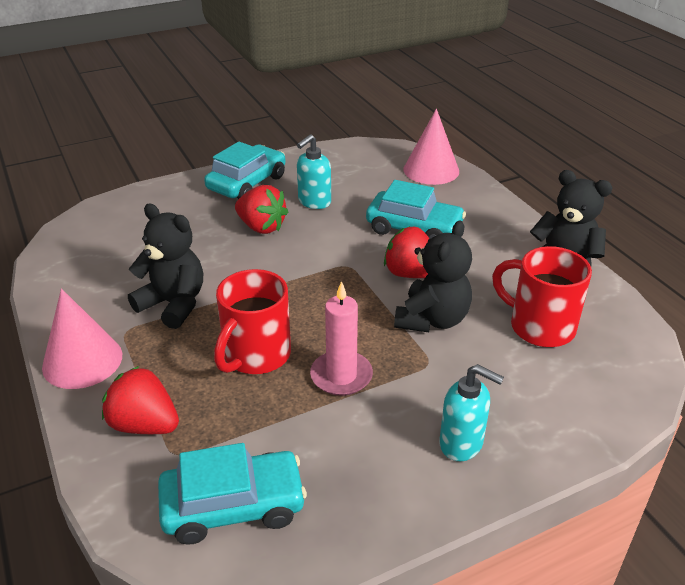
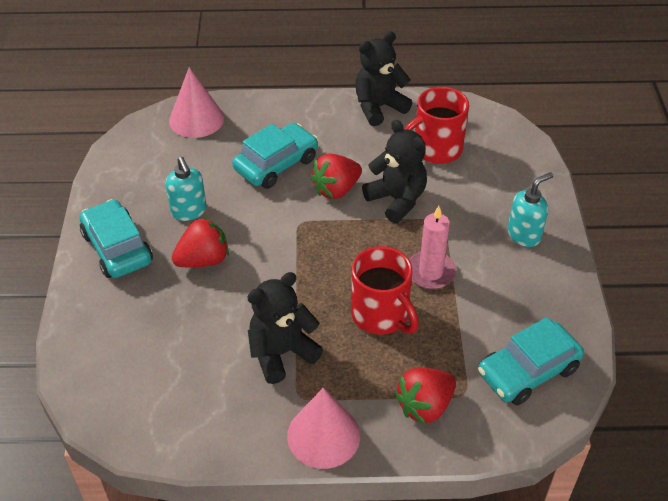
camera: 65 degrees left, 10 degrees up
(233, 506) = (528, 371): turquoise car -> turquoise car turned 135 degrees counterclockwise

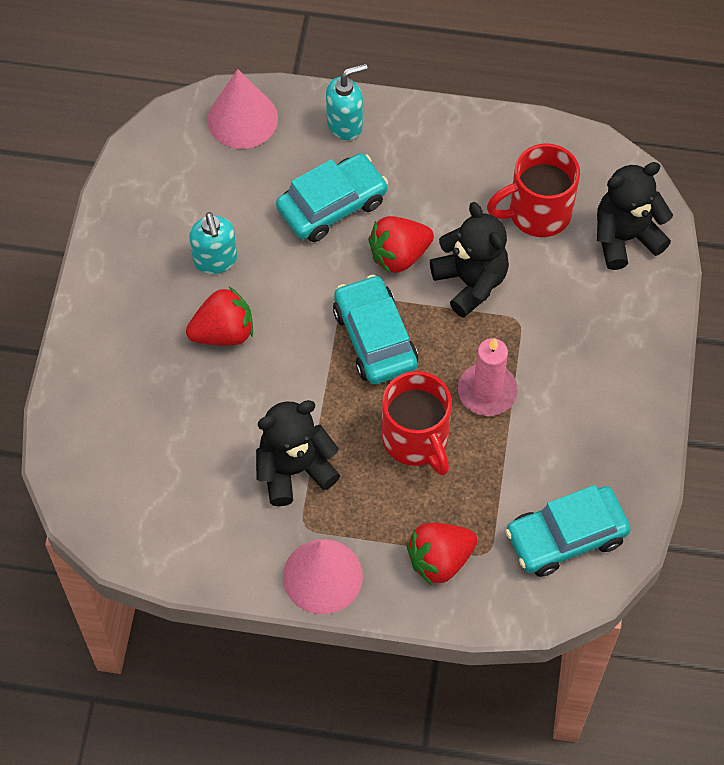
camera: 10 degrees right, 15 degrees up
(117, 248) = (125, 300): turquoise car -> turquoise car (375, 338)
(379, 107) = (480, 134): black teddy bear -> black teddy bear (625, 238)
(524, 235) = (613, 357): turquoise soap dispenser -> turquoise soap dispenser (345, 124)

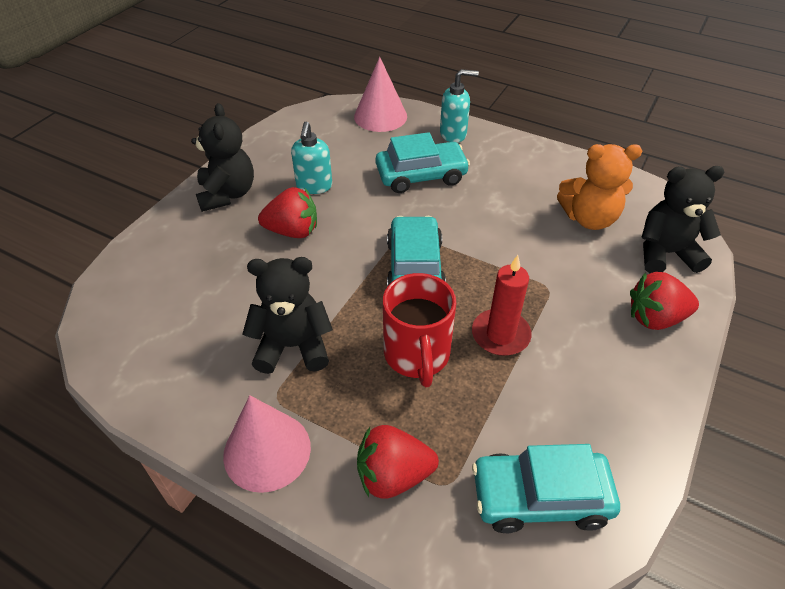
camera: 20 degrees right, 15 degrees down
(399, 255) = (460, 218): red strawberry -> red strawberry (655, 318)
(470, 282) = (515, 250): black teddy bear -> black teddy bear (227, 194)
(487, 391) = (500, 335): pink candle -> red candle
(537, 213) = (589, 218): red mug -> orange teddy bear

